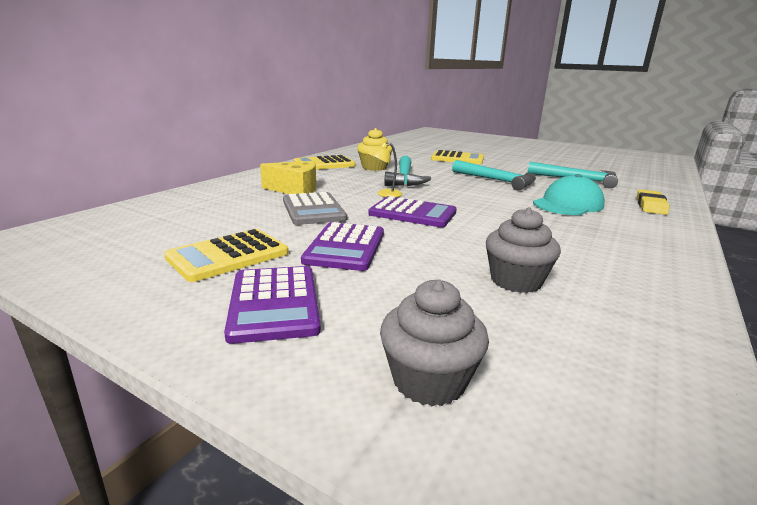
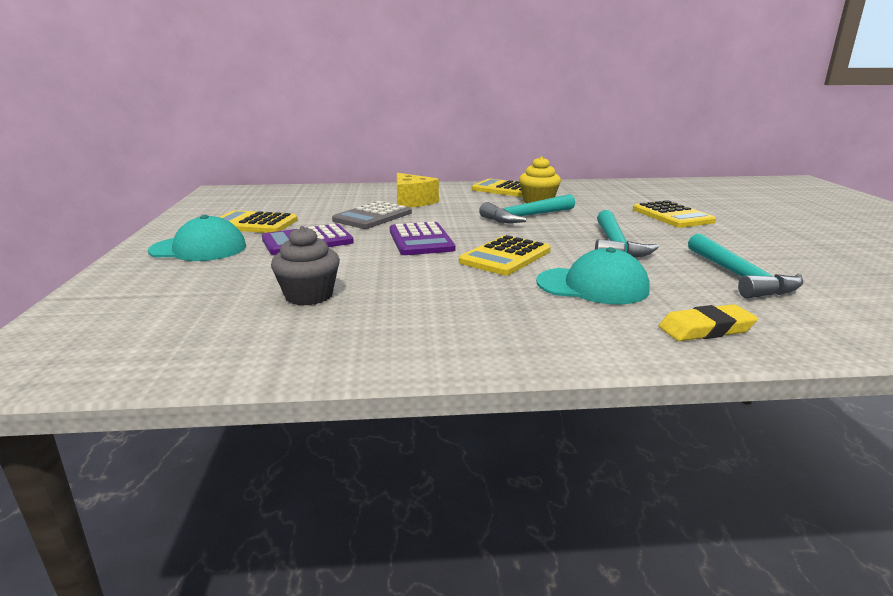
camera: 55 degrees right, 0 degrees up
(274, 303) = (199, 249): purple calculator -> turquoise cap
(384, 194) = (456, 223): yellow lamp -> none
(429, 380) = (134, 297): grey cupcake -> none
(488, 205) = (505, 257): none -> yellow calculator

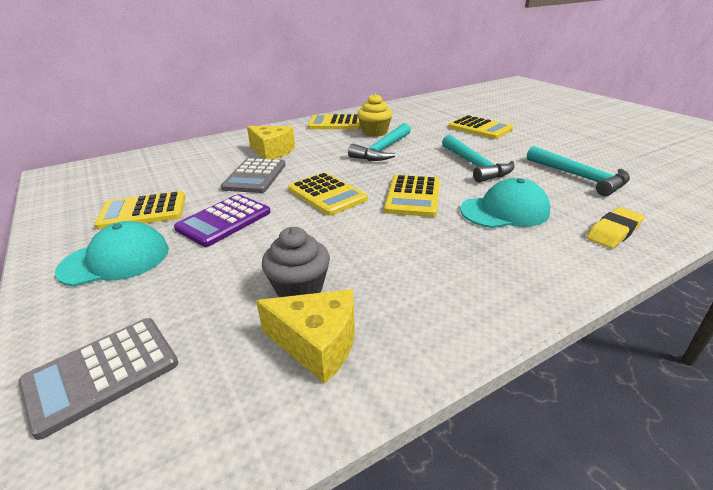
camera: 25 degrees left, 10 degrees up
(115, 307) = (102, 373): none -> grey calculator
(276, 331) = (317, 344): none -> yellow cheese
(421, 240) = (327, 194): purple calculator -> yellow calculator

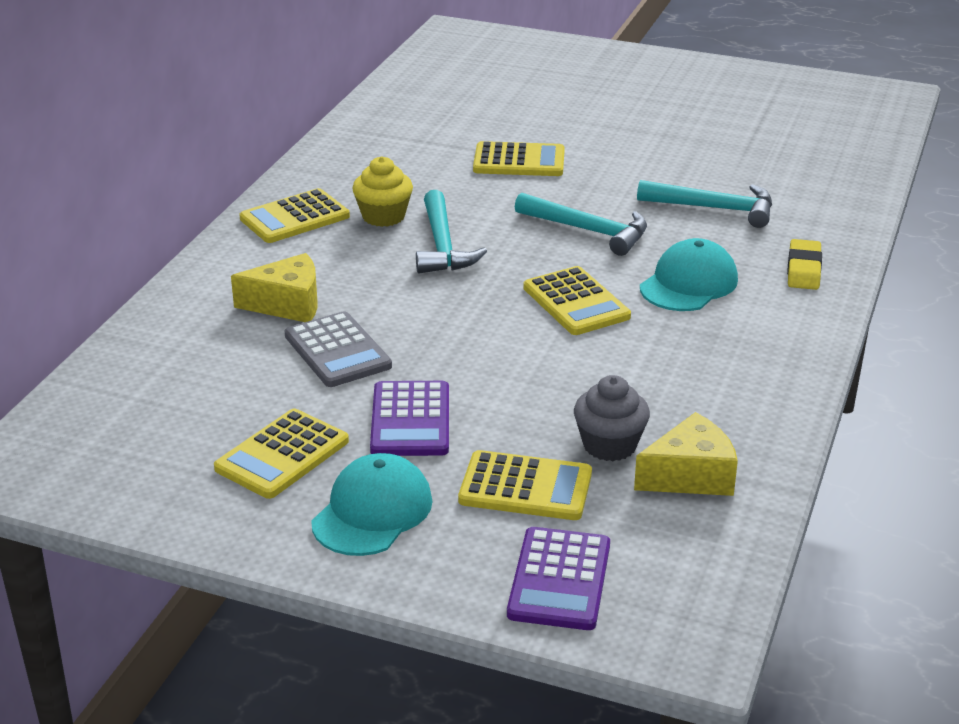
camera: 40 degrees left, 0 degrees up
(102, 373) = (560, 580): grey calculator -> purple calculator
(327, 194) = (475, 339): yellow calculator -> yellow calculator (525, 487)

